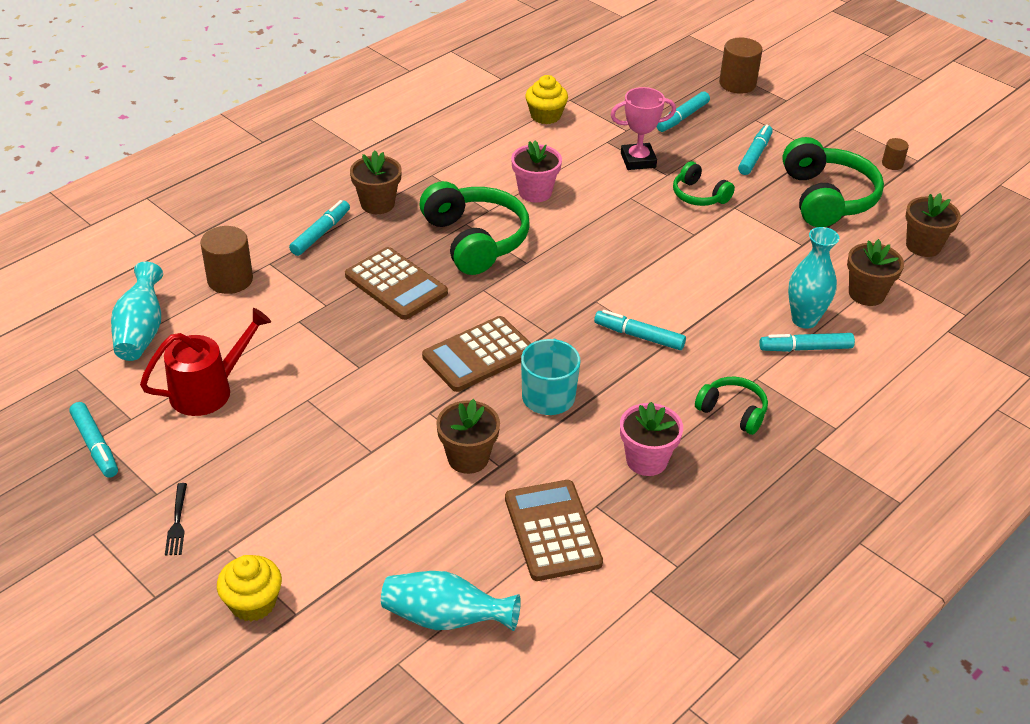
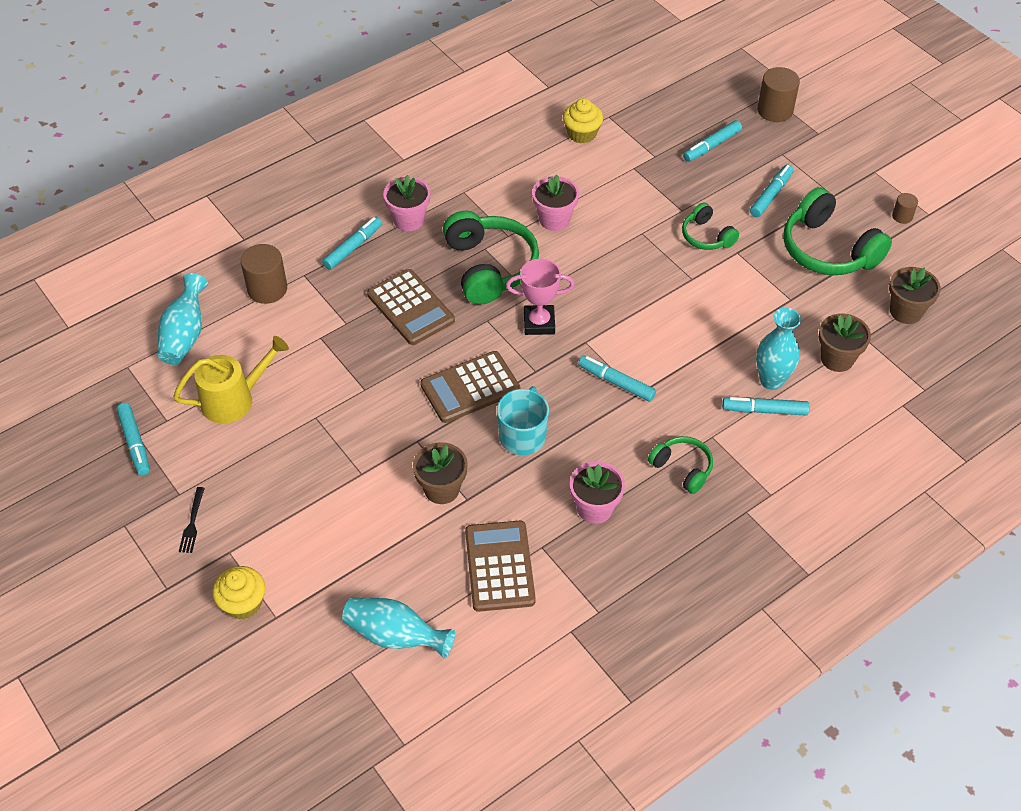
camera: 10 degrees right, 10 degrees up
(208, 390) = (234, 399): red watering can -> yellow watering can
(377, 204) = (409, 220): brown flower pot -> pink flower pot
(638, 160) = (658, 192): pink trophy -> pink trophy (539, 323)
(827, 198) = (828, 250): green headphones -> green headphones turned 135 degrees clockwise

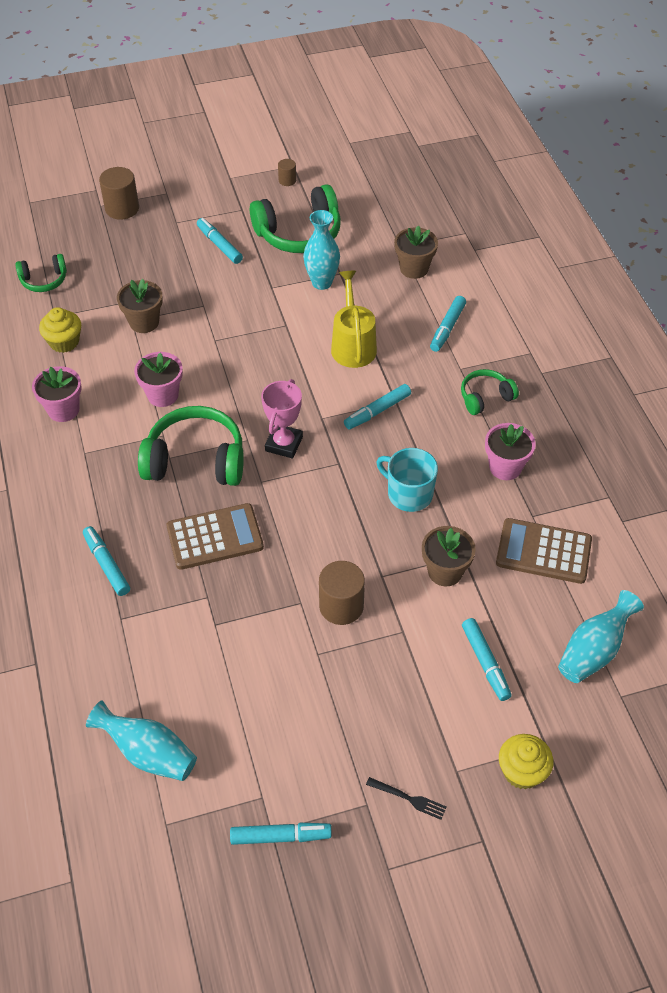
camera: 70 degrees left, 0 degrees up
(234, 399) = (262, 724): yellow watering can -> yellow watering can (353, 345)
(267, 289) = (123, 657): brown cylinder -> brown cylinder (341, 606)
(409, 220) = (96, 507): pink flower pot -> pink flower pot (63, 410)
(470, 388) = (337, 517): brown calculator -> none
(706, 236) = (243, 300): green headphones -> green headphones (44, 280)
(712, 146) = (138, 261): turquoise marker -> turquoise marker (485, 663)
(771, 380) = (418, 313): turquoise vase -> turquoise vase (322, 282)
(906, 311) = (385, 214): brown flower pot -> brown flower pot (144, 322)

